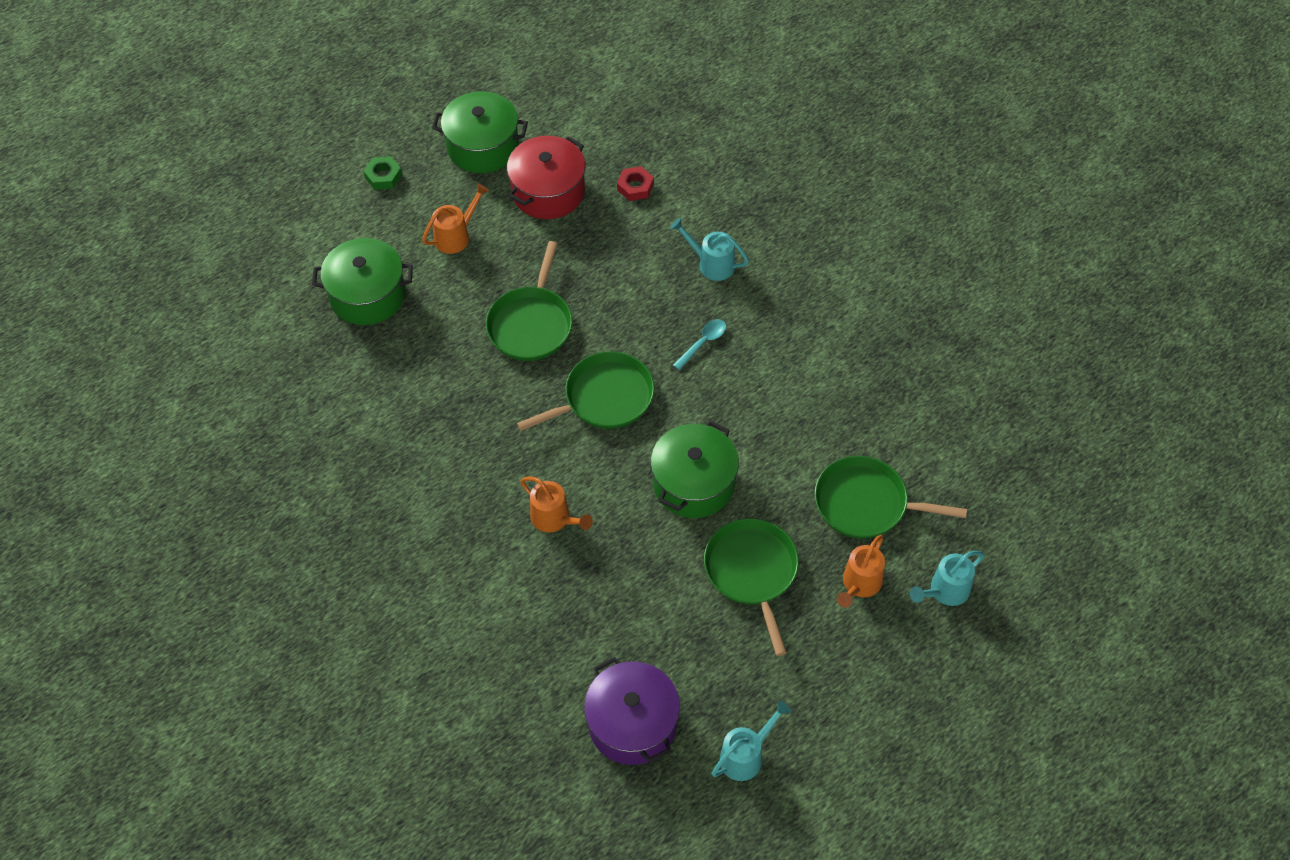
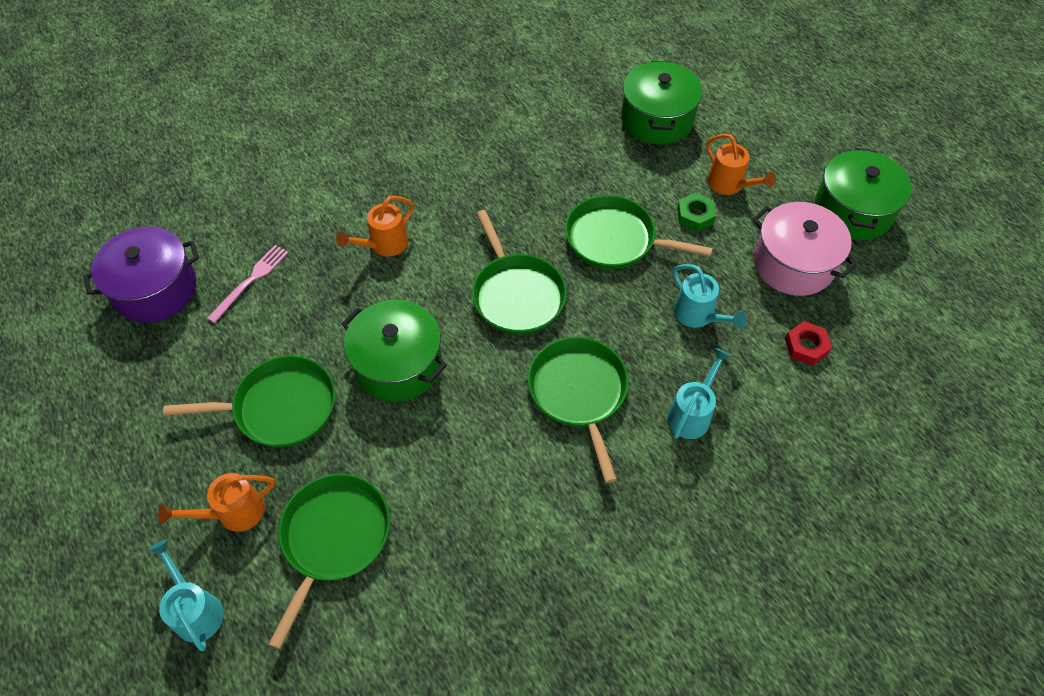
camera: 95 degrees right, 0 degrees up
(383, 176) = (804, 132): green nut -> green nut (695, 215)
(548, 191) = (793, 264): red pot -> pink pot
(612, 633) = (250, 281): none -> pink fork
(703, 343) = (578, 392): turquoise spoon -> green pan
(746, 755) = (86, 377): turquoise watering can -> turquoise watering can (698, 316)
(859, 585) = (233, 513): orange watering can -> orange watering can turned 60 degrees counterclockwise

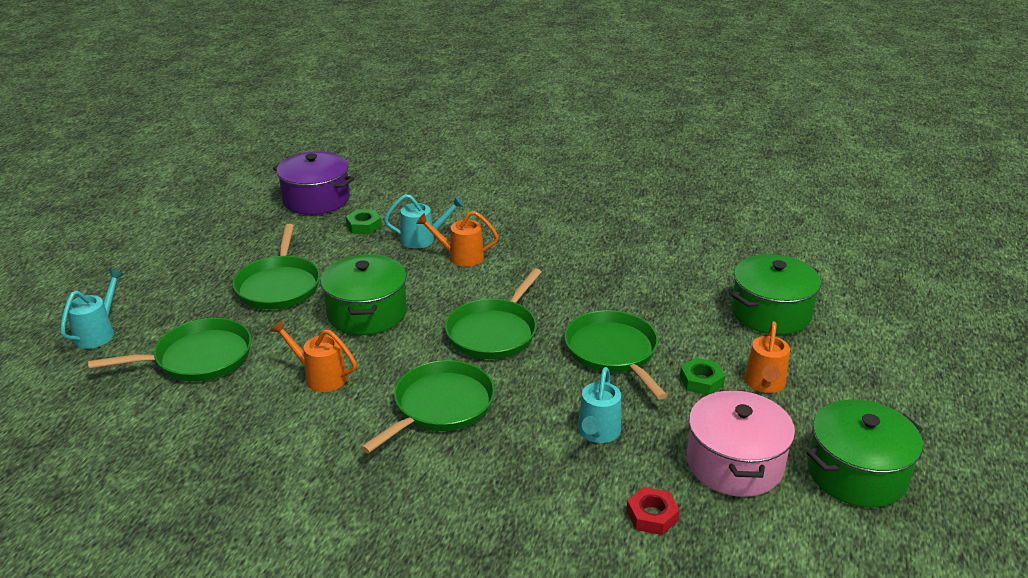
camera: 50 degrees right, 25 degrees down
(233, 513) = (180, 310): orange watering can -> orange watering can (320, 377)
(250, 281) = (364, 226): pink fork -> green nut
(280, 407) = (279, 286): green pan -> green pan turned 45 degrees clockwise
(692, 413) = (492, 477): turquoise watering can -> turquoise watering can (423, 239)

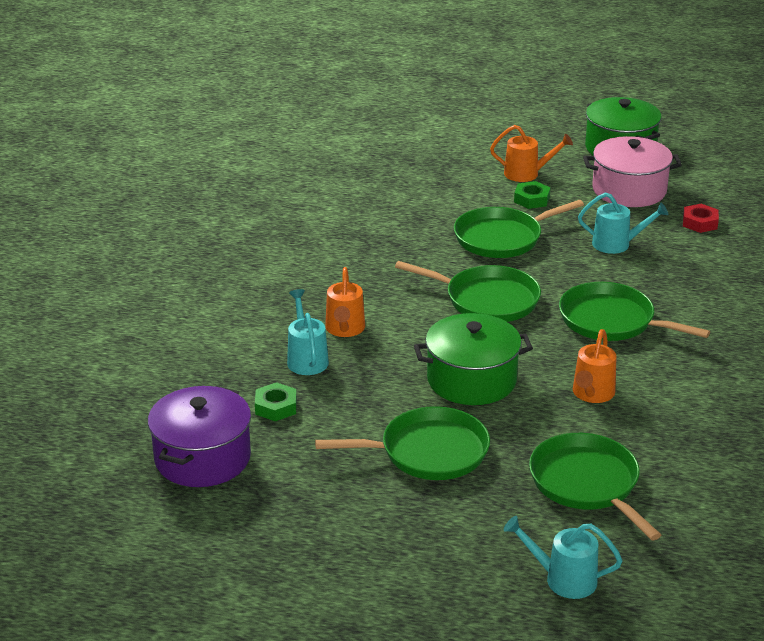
camera: 95 degrees left, 0 degrees up
(771, 313) = (421, 165): green pot -> none

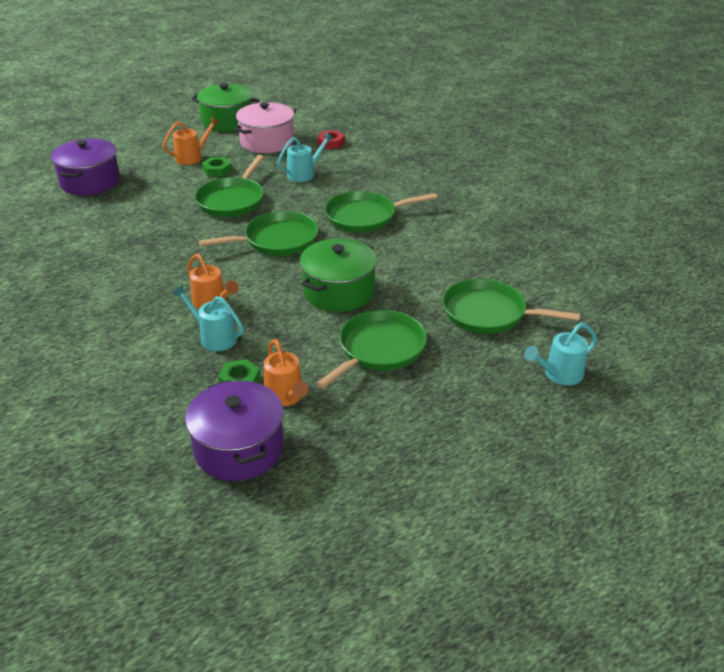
camera: 45 degrees left, 5 degrees up
(398, 157) = (90, 182): none -> purple pot
(592, 394) = (416, 262): orange watering can -> orange watering can (286, 397)

